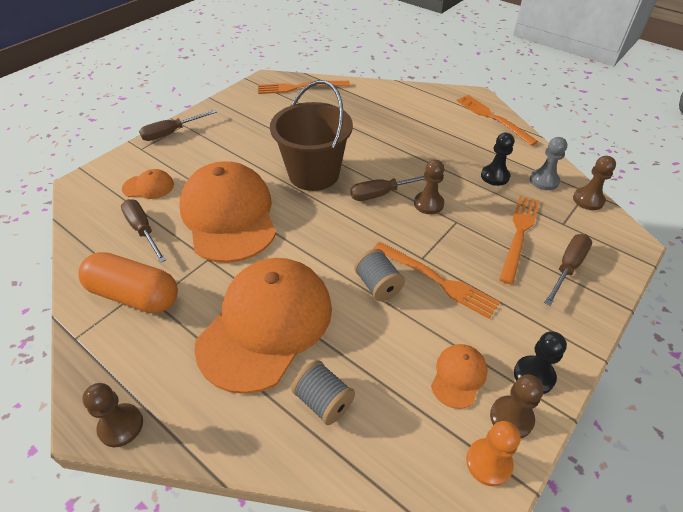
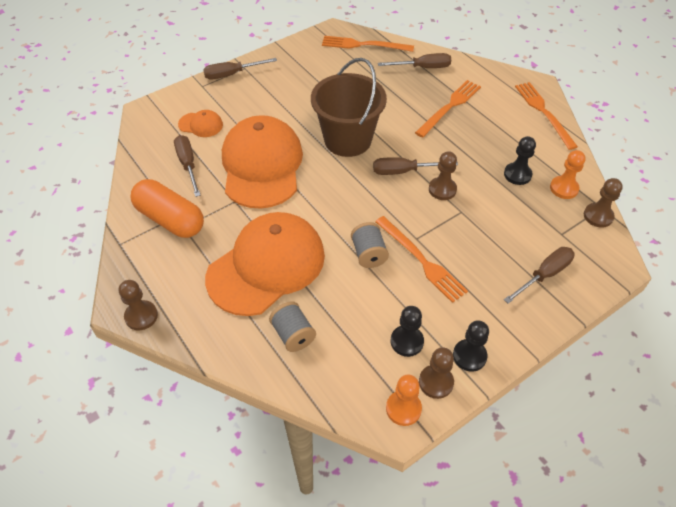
camera: 15 degrees right, 5 degrees up
(364, 98) = (423, 67): none -> brown screwdriver
(458, 376) = (407, 341): orange cap -> black pawn
(519, 234) = (514, 235): orange fork -> orange fork (449, 107)
(544, 181) = (564, 188): grey pawn -> orange pawn

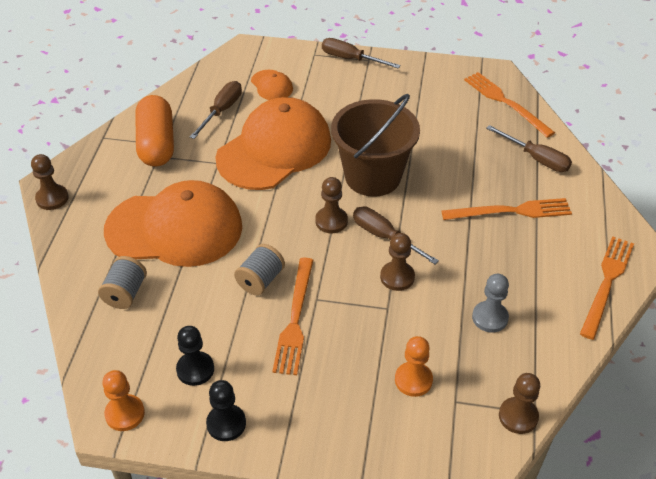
camera: 45 degrees right, 5 degrees down
(436, 382) = (173, 418): brown pawn -> brown pawn (331, 221)
(517, 174) = (490, 318): black pawn -> grey pawn
(544, 275) = (385, 420): brown screwdriver -> none
(564, 188) = (520, 365): orange pawn -> orange pawn (413, 380)

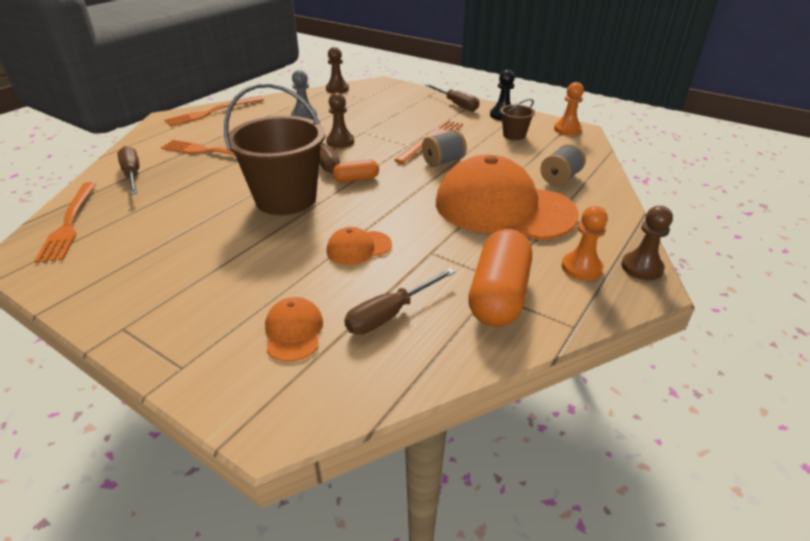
camera: 155 degrees left, 10 degrees down
(195, 369) = (514, 135): black pawn -> brown bucket
(274, 149) = (358, 248): orange cap -> orange cap, size x0.42
(331, 221) = (356, 179): brown pawn -> orange capsule
(350, 59) = (143, 338): brown screwdriver -> brown screwdriver (456, 105)
(413, 380) = (378, 107): orange pawn -> orange pawn (581, 268)

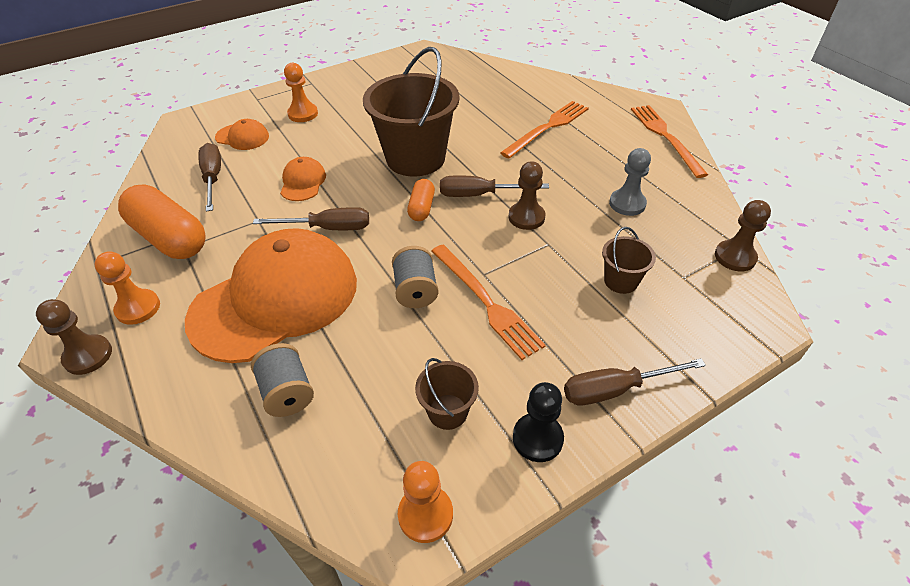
camera: 115 degrees right, 10 degrees up
(69, 223) = (454, 65): orange fork -> none
(132, 175) = (520, 88): brown screwdriver -> brown screwdriver (328, 228)
(218, 301) = (303, 114): none -> orange pawn
(380, 110) = (620, 281): none -> brown bucket

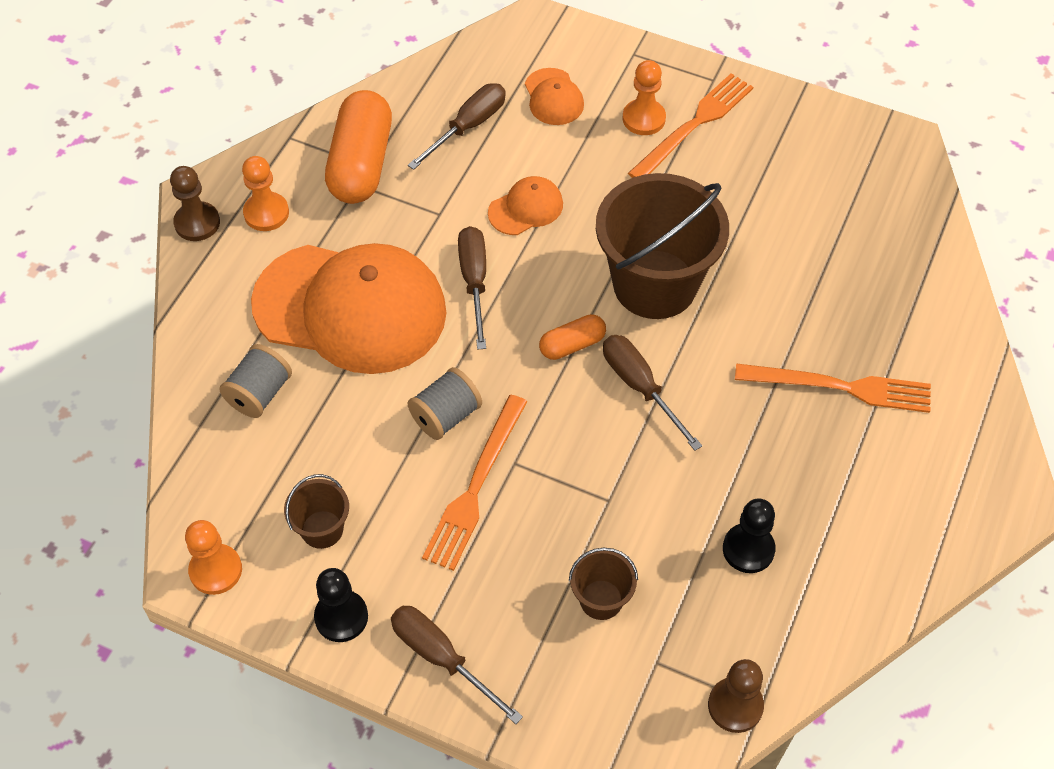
camera: 55 degrees right, 10 degrees up
(328, 228) = (474, 282): brown screwdriver -> brown screwdriver turned 150 degrees counterclockwise
(526, 217) = (637, 455): brown pawn -> none
(627, 204) = (748, 549): grey pawn -> black pawn
(665, 137) = (940, 535): orange fork -> orange fork (694, 125)

